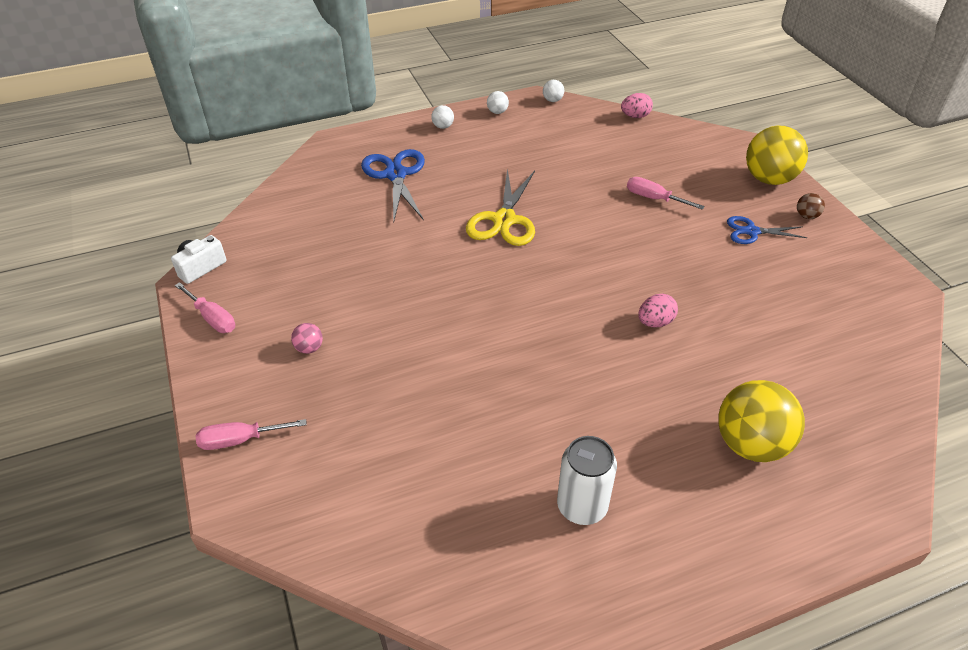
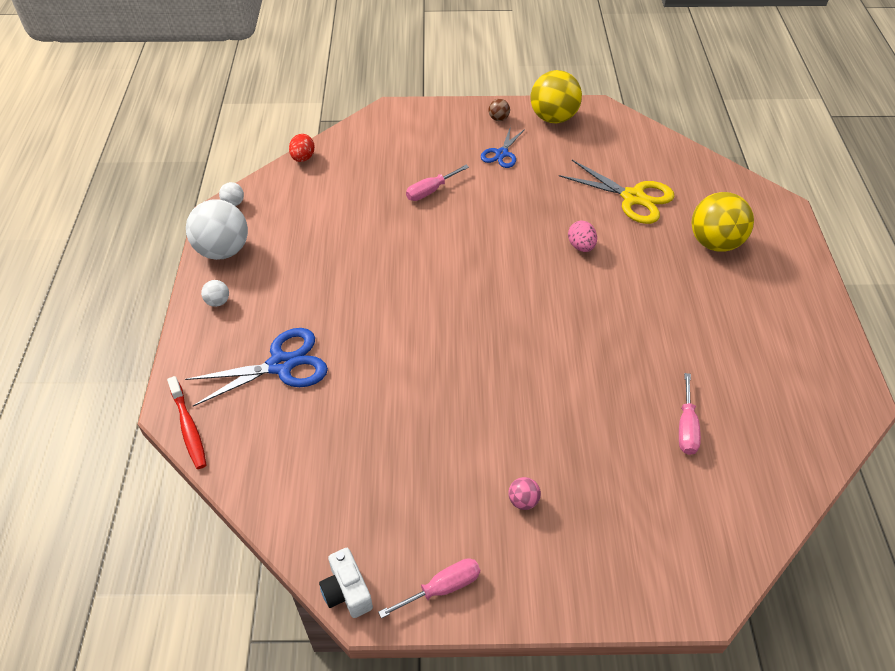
camera: 70 degrees left, 5 degrees up
(240, 440) = (627, 583): pink screwdriver -> pink screwdriver (686, 427)
(319, 152) = (189, 428): none -> red toothbrush
(396, 175) = (281, 365): blue scissors -> blue scissors turned 150 degrees clockwise
(497, 112) = (223, 250): white ball -> white ball, size x2.32
(504, 220) = (406, 299): yellow scissors -> yellow scissors (633, 197)
(582, 506) = (749, 352): white can -> none
(635, 116) = (303, 158): pink egg -> red egg
(769, 179) = (443, 118): yellow ball -> yellow ball (553, 118)

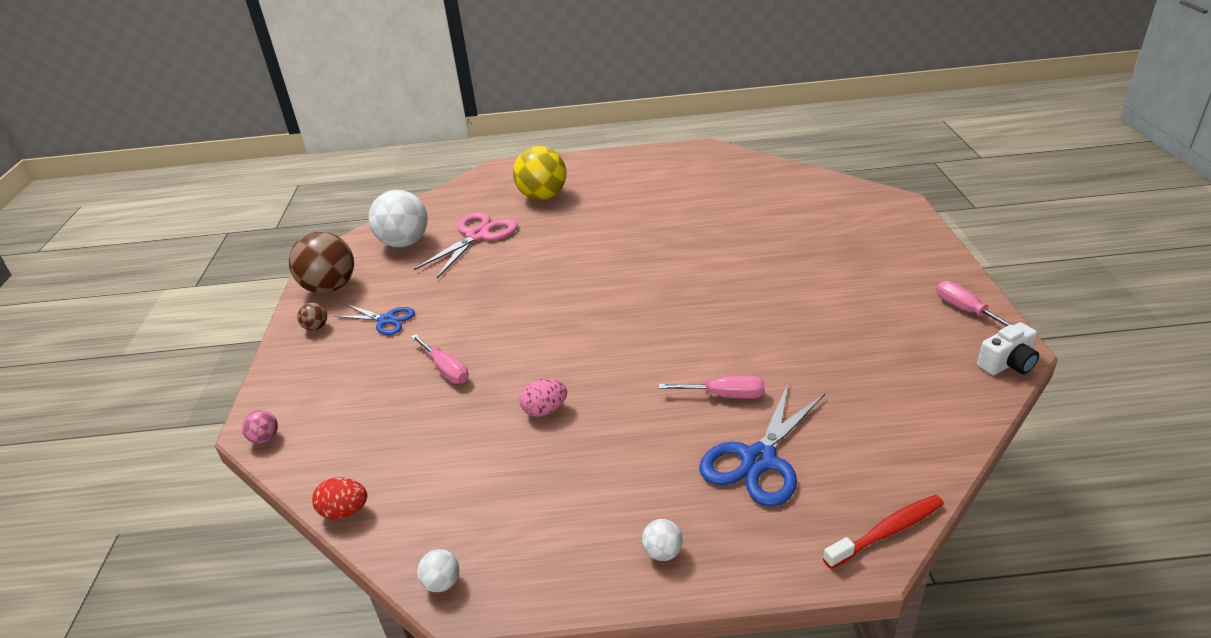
camera: 90 degrees left, 15 degrees down
(223, 250) = (554, 571): white ball -> white ball (404, 243)
(281, 365) = (759, 460): blue scissors -> blue scissors turned 120 degrees counterclockwise
(523, 501) = (858, 277): pink ball -> pink ball (265, 438)
(553, 118) = (330, 288): yellow ball -> brown ball
(581, 246) = (547, 261): pink egg -> pink egg (545, 410)
(633, 197) = (477, 236): yellow scissors -> pink scissors
(686, 427) = (751, 208): pink screwdriver -> pink screwdriver (725, 395)

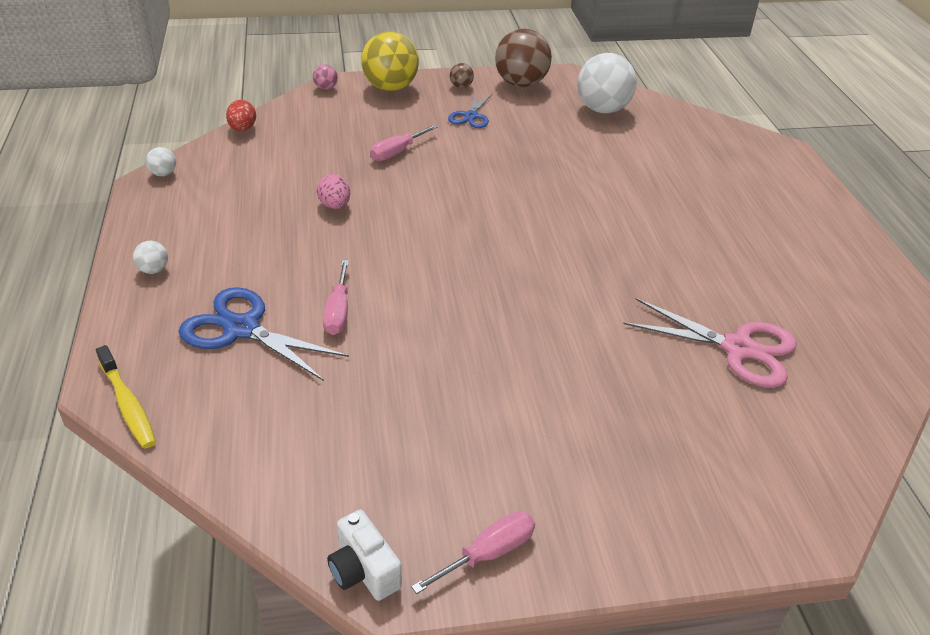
camera: 80 degrees right, 5 degrees up
(477, 236) = (624, 148): pink scissors -> pink scissors (738, 348)
(542, 197) = (722, 183): yellow ball -> yellow ball (390, 88)
(887, 531) = (128, 404): red toothbrush -> yellow toothbrush

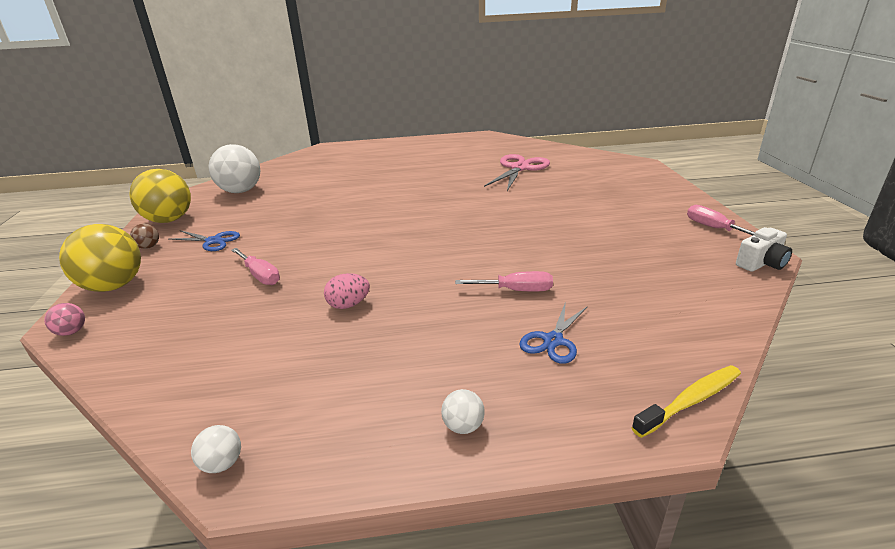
camera: 85 degrees left, 10 degrees down
(242, 129) = (133, 395): red egg -> none
(242, 329) = (553, 340): blue scissors -> blue scissors, size x0.60
(521, 84) = (169, 220): brown ball -> yellow ball

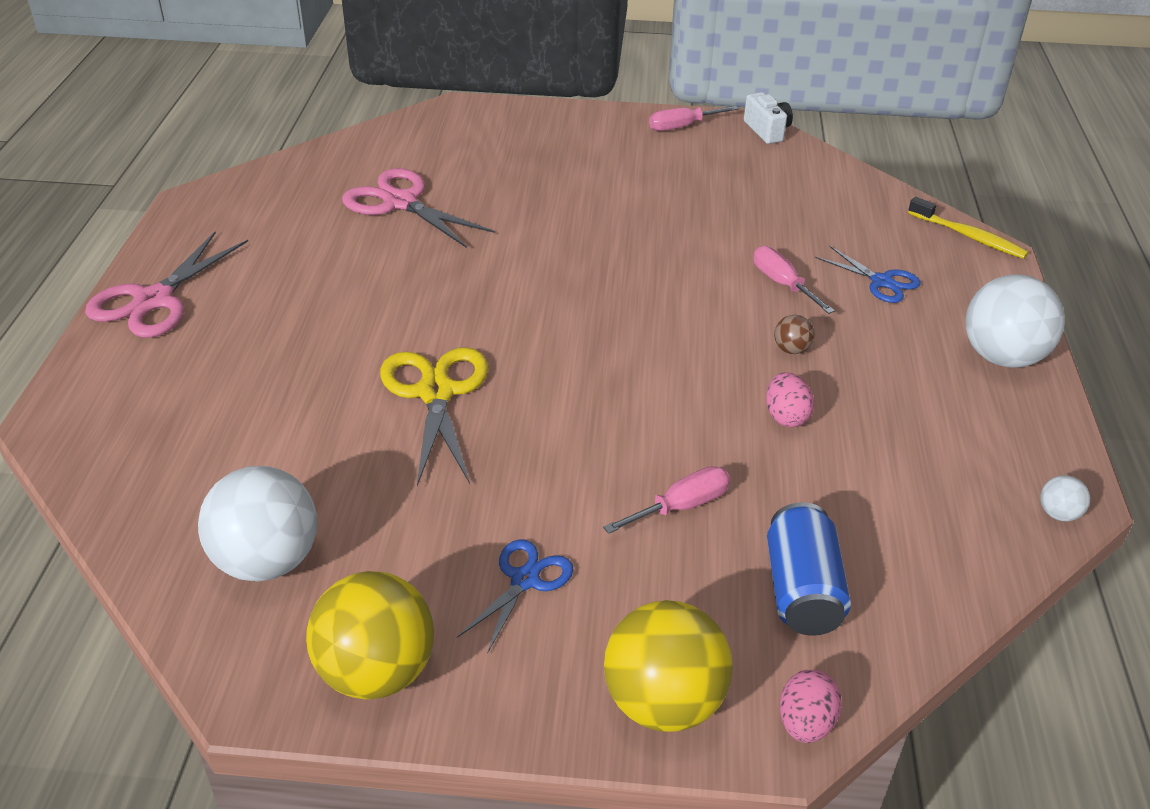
camera: 80 degrees left, 10 degrees up
(72, 332) = (805, 723): pink ball -> pink egg
(148, 247) = (509, 682): brown ball -> brown ball (791, 349)
(176, 323) = (801, 590): none -> blue can
(354, 202) = (436, 393): none -> yellow scissors
(407, 144) = (154, 300): none -> pink scissors
(463, 426) = (1002, 357): white ball -> white ball, size x2.32
(516, 290) = (782, 284): pink screwdriver -> pink screwdriver turned 45 degrees counterclockwise
(691, 400) = (969, 236): yellow toothbrush -> yellow toothbrush turned 150 degrees clockwise

